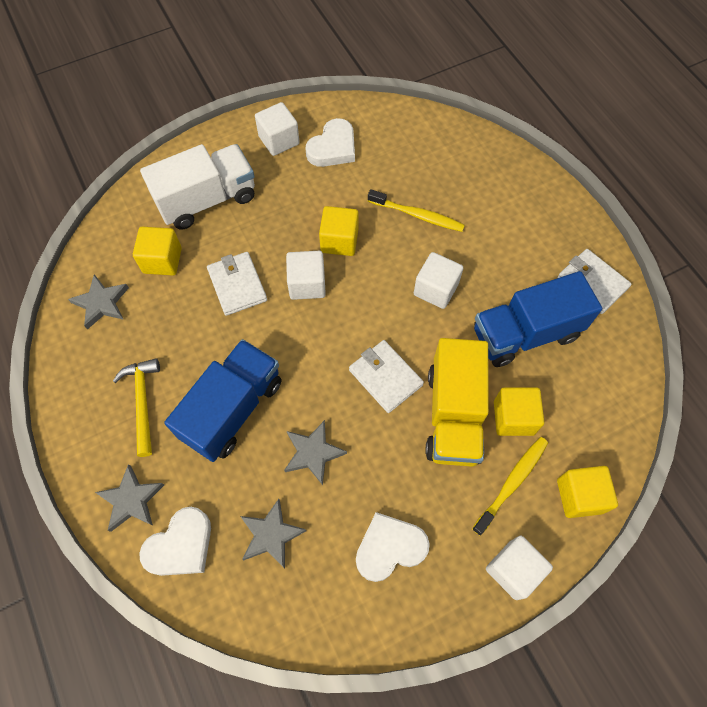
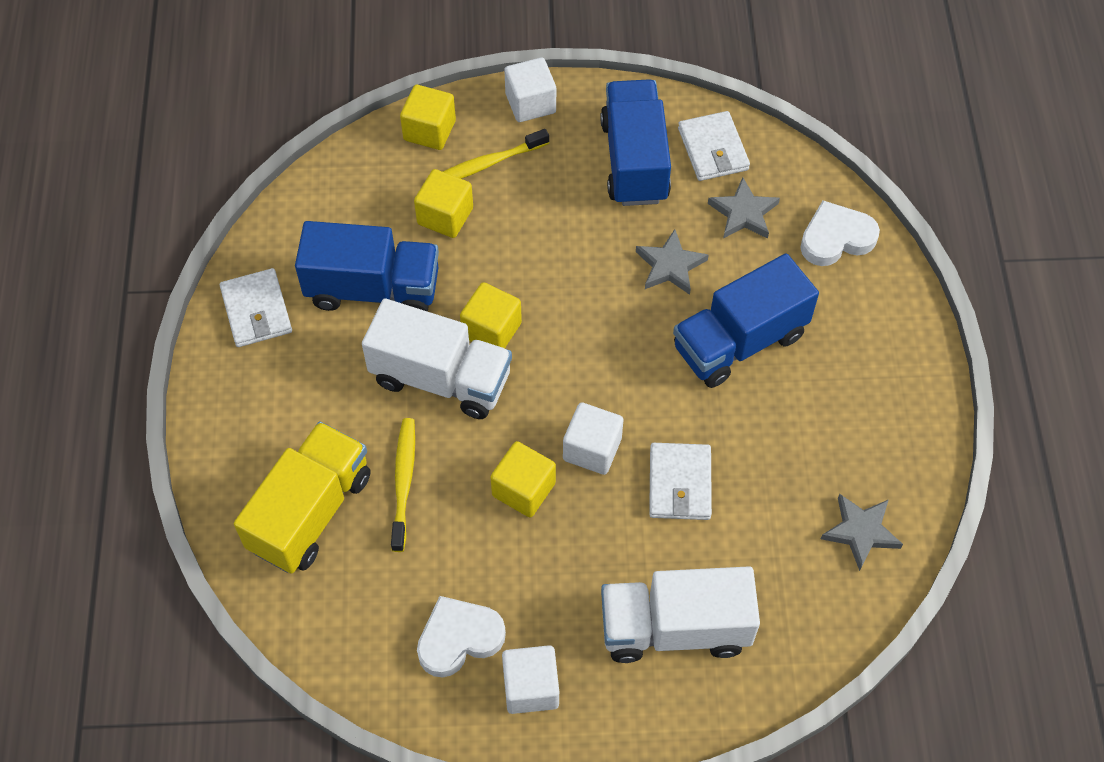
camera: 155 degrees left, 5 degrees down
(131, 500) = (876, 296): grey star -> none
(143, 402) = (839, 389): yellow hammer -> none
(162, 260) = (765, 559): yellow cube -> yellow cube (491, 330)
(385, 377) = (555, 306): white wallet -> white wallet (713, 149)
(389, 548) = (634, 160): white heart -> blue truck
(418, 215) = (403, 482): yellow toothbrush -> yellow toothbrush turned 45 degrees clockwise
(435, 289) = (441, 378): white cube -> white truck
(453, 415) = (505, 242): yellow truck -> yellow truck (310, 512)

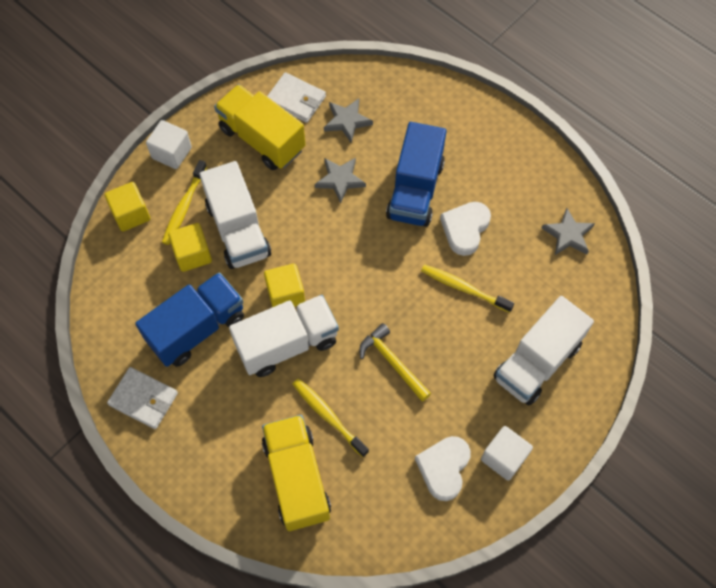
camera: 45 degrees left, 5 degrees up
(514, 230) = (238, 230): none -> white truck
(523, 489) = (392, 362): yellow cube -> yellow hammer
(592, 449) = (403, 310): white cube -> none
(634, 160) = (262, 139): blue truck -> yellow truck
(680, 484) = (463, 288): white wallet -> yellow toothbrush
(836, 238) = (405, 97): white heart -> white heart (465, 229)

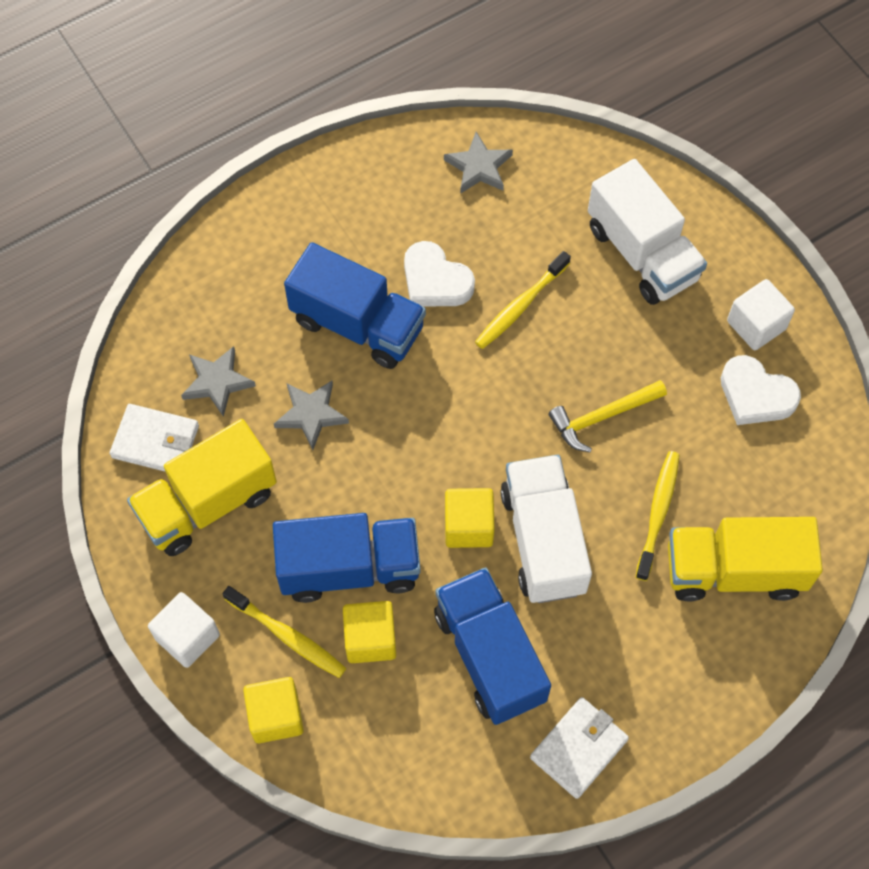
camera: 75 degrees left, 0 degrees up
(238, 230) = (349, 568): white truck -> blue truck
(296, 99) = (155, 441): white wallet -> white wallet turned 60 degrees clockwise
(328, 416) = (658, 513): yellow toothbrush -> yellow toothbrush turned 135 degrees clockwise

